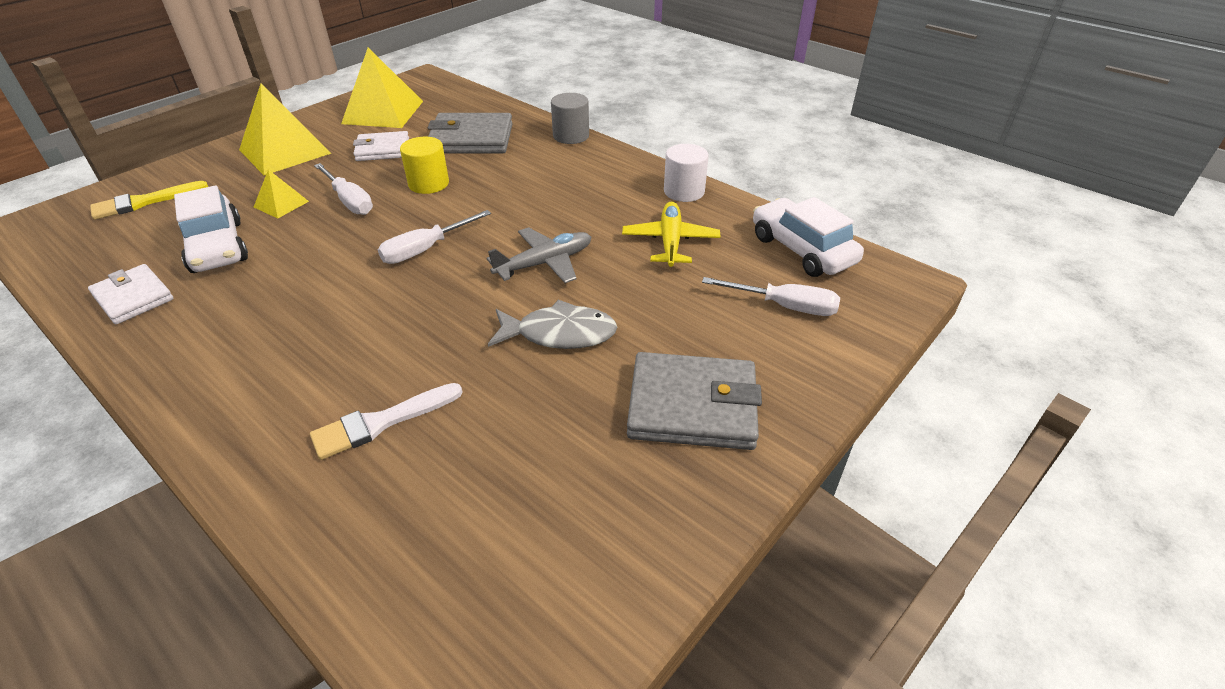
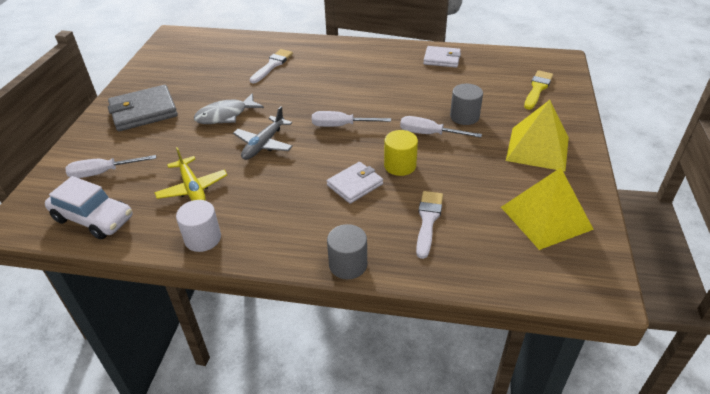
camera: 150 degrees right, 0 degrees up
(217, 247) = (450, 86): white car -> none
(281, 204) = (464, 116): yellow pyramid -> grey cylinder
(382, 150) = (476, 179): white wallet -> white wallet (355, 185)
(425, 249) = (341, 126): white screwdriver -> white screwdriver turned 105 degrees counterclockwise
(471, 139) = (428, 220): grey wallet -> white brush

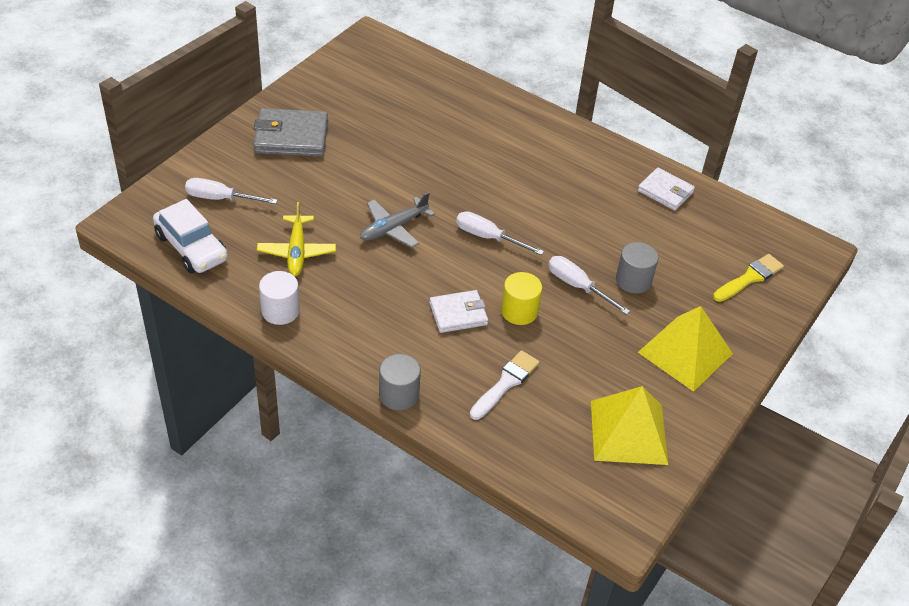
camera: 20 degrees right, 5 degrees up
(225, 115) = (373, 175): grey fish -> none
(272, 65) = (460, 125): white brush -> none

